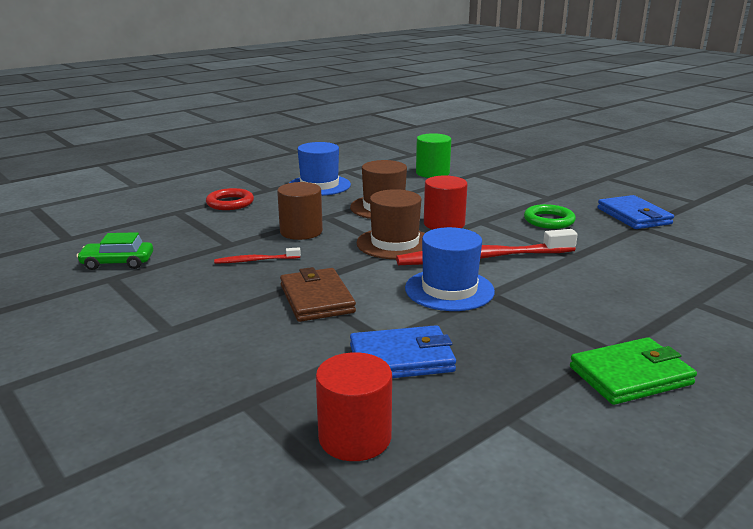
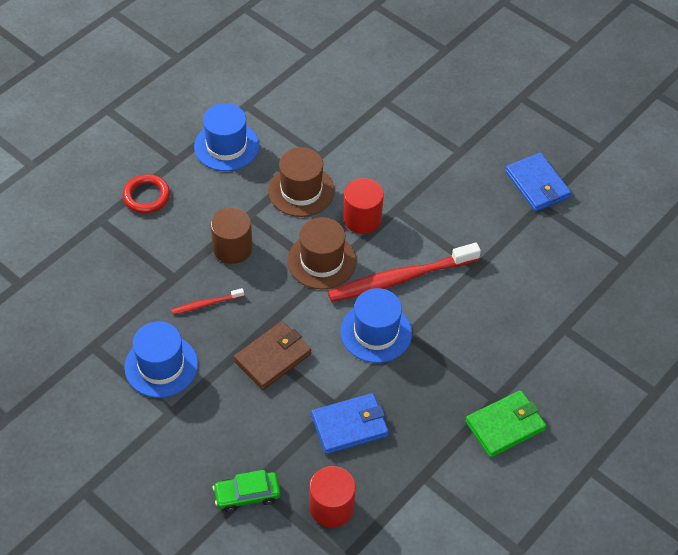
camera: 10 degrees left, 30 degrees up
(117, 263) = (87, 321): green car -> green car (247, 495)
(179, 296) = (161, 366): none -> blue hat
(316, 299) = (273, 357): brown wallet -> brown wallet turned 75 degrees clockwise
(432, 173) = (340, 103): green cylinder -> none
(549, 220) = (458, 202): green ring -> none

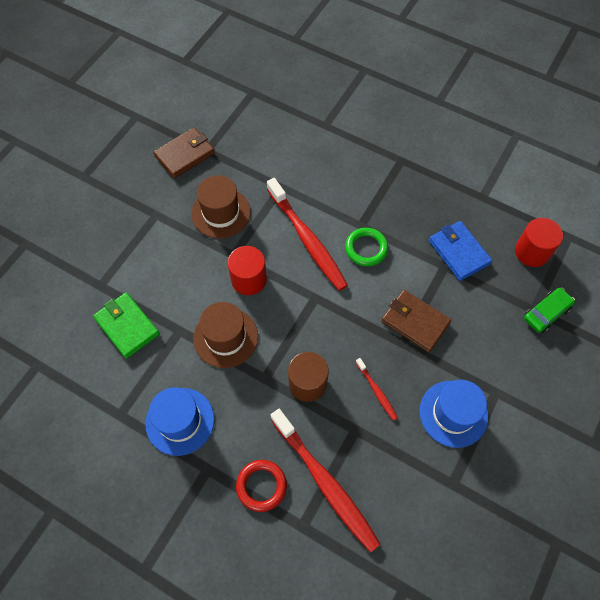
camera: 100 degrees left, 10 degrees up
(131, 244) = (325, 483): none -> red toothbrush
(247, 495) = (546, 313): green car -> green car turned 105 degrees counterclockwise
(322, 261) = (303, 303): brown hat -> brown hat (221, 213)
(376, 332) = (366, 248): blue hat -> green ring
(505, 426) = (422, 152): green wallet -> green wallet (127, 326)
(537, 185) = (185, 155): blue wallet -> brown wallet

